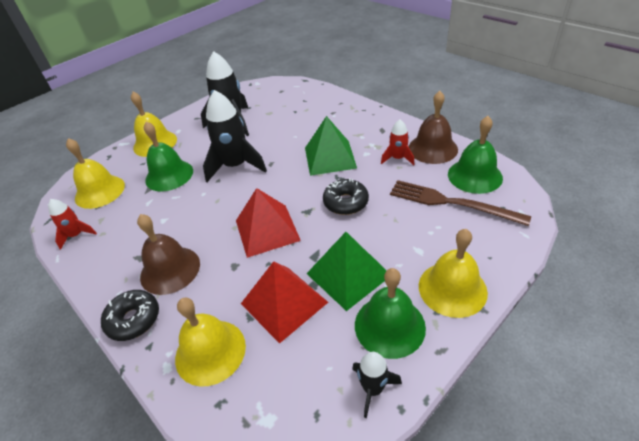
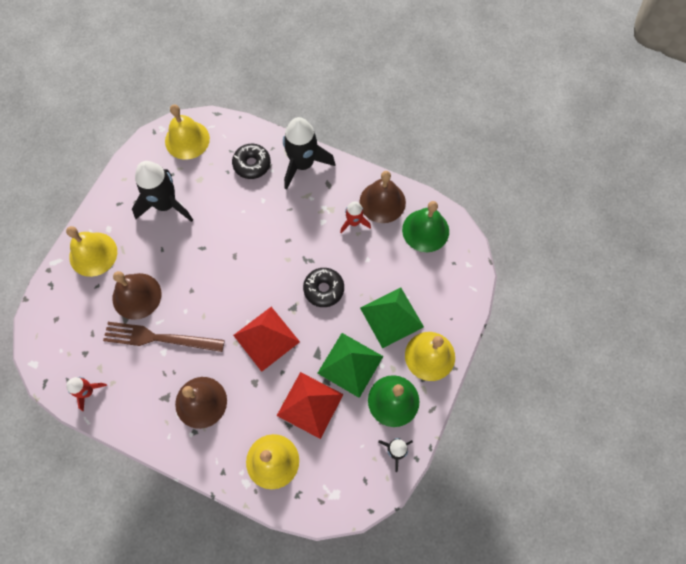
camera: 25 degrees left, 25 degrees up
(100, 191) = (74, 334): yellow bell -> yellow bell (187, 140)
(133, 319) = (197, 455): black donut -> black donut (252, 164)
(169, 175) = (137, 296): green bell -> brown bell
(236, 166) = (200, 267): black rocket -> black rocket (303, 164)
(330, 157) = (289, 235): green pyramid -> green pyramid (391, 317)
(451, 203) = (412, 268): brown fork -> brown fork (159, 338)

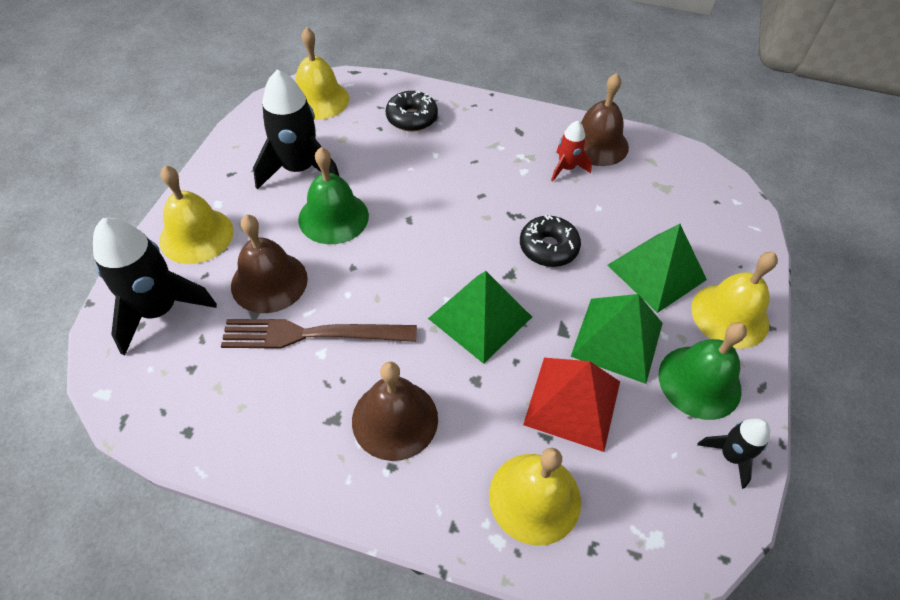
camera: 10 degrees left, 15 degrees down
(88, 391) = (200, 425): red rocket -> none
(266, 338) = (480, 317): red pyramid -> green pyramid
(303, 164) = (480, 113): black rocket -> black rocket (159, 310)
(425, 230) = (665, 169): green bell -> green bell (333, 217)

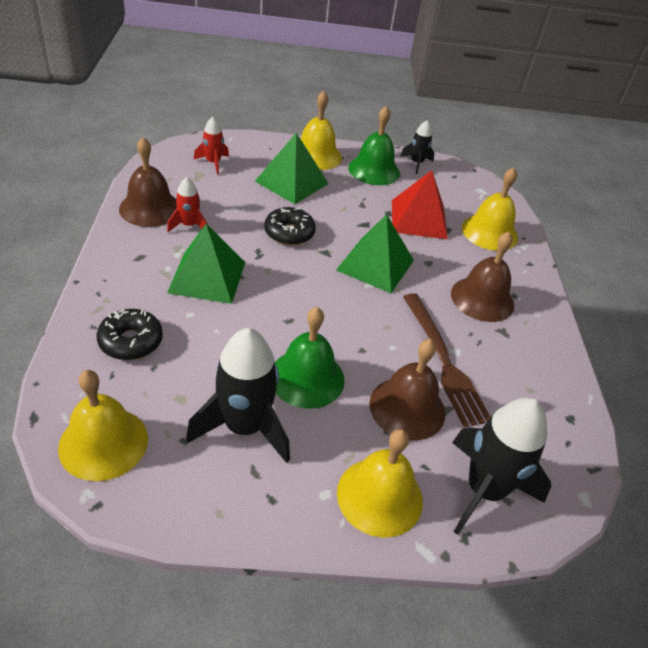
camera: 110 degrees left, 10 degrees down
(617, 339) = (359, 200): green pyramid -> green pyramid (207, 277)
(692, 203) = (213, 163): none -> red rocket

